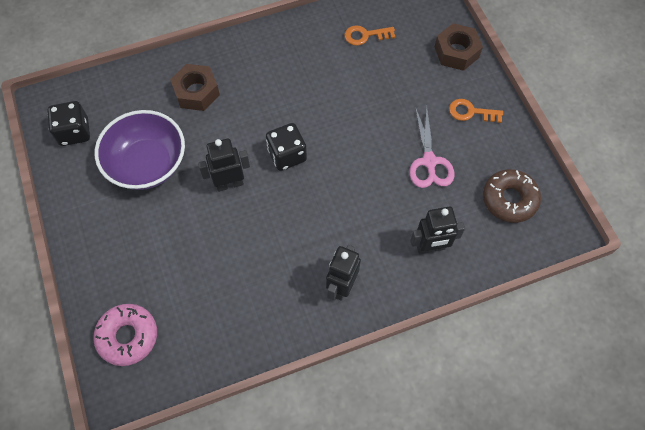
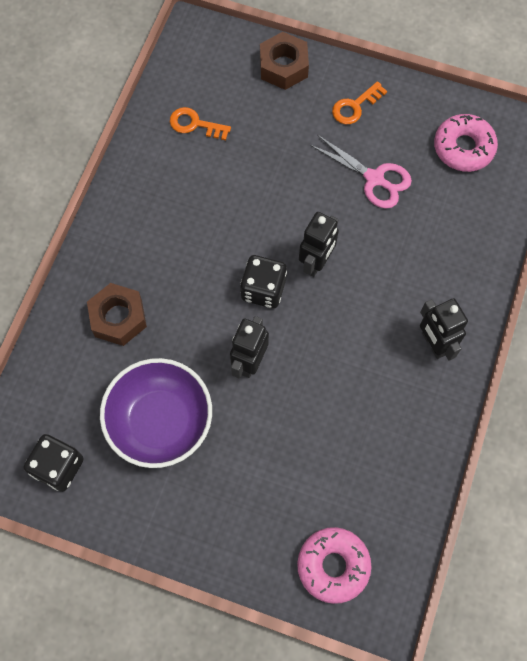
camera: 50 degrees left, 5 degrees up
(365, 35) = (195, 124): orange key -> orange key turned 75 degrees clockwise
(430, 248) = (456, 244): black robot -> black robot (316, 262)
(509, 199) = (463, 148): brown donut -> pink donut

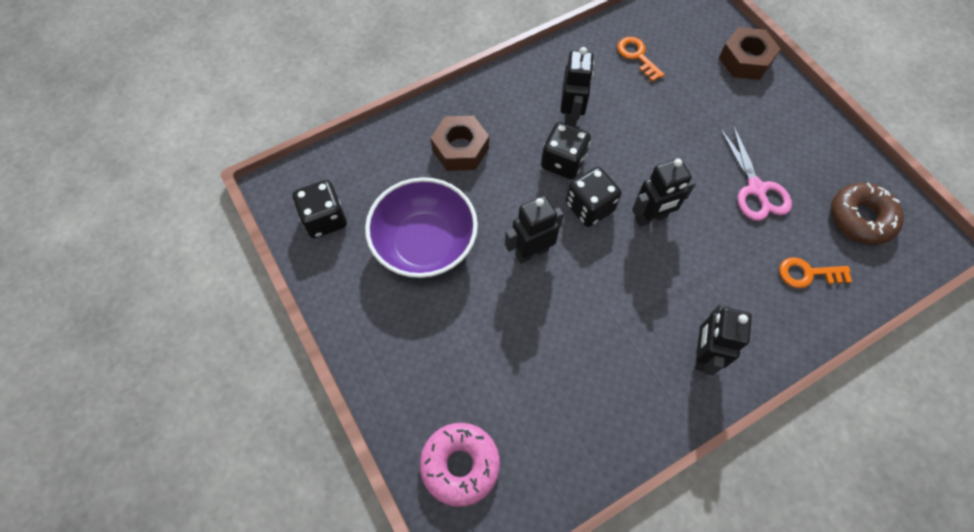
camera: 40 degrees right, 5 degrees down
(185, 220) = (571, 116): none -> black robot
(211, 266) = (563, 162): none -> black dice
(355, 106) = (784, 125): orange key -> orange key (807, 274)
(463, 148) = (861, 218): pink donut -> brown donut

